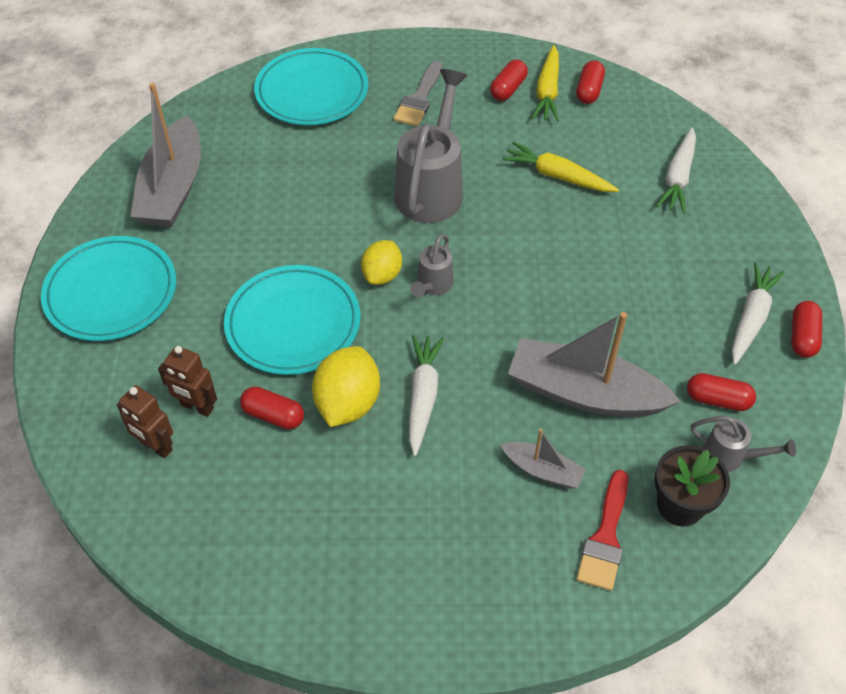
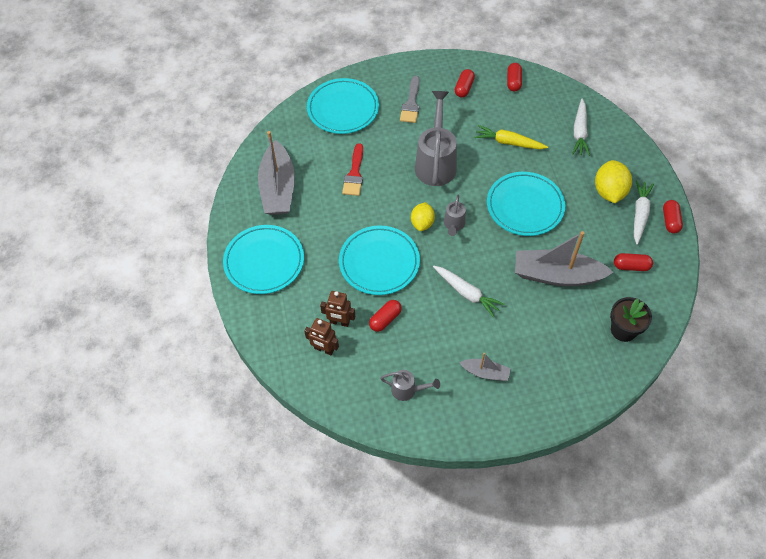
camera: 10 degrees left, 5 degrees up
(273, 415) = (385, 319): red capsule -> red capsule turned 60 degrees counterclockwise
(348, 403) = (425, 305): yellow lemon -> yellow lemon (609, 192)
(423, 396) = (467, 293): white carrot -> white carrot turned 135 degrees clockwise
(542, 470) = (545, 324): grey boat -> grey boat (485, 372)
(547, 91) = (488, 86): yellow carrot -> none
(558, 275) = (525, 206): none -> turquoise plate
(605, 537) = (587, 355): red brush -> red brush (354, 174)
(729, 456) = (644, 298): grey watering can -> grey watering can (407, 390)

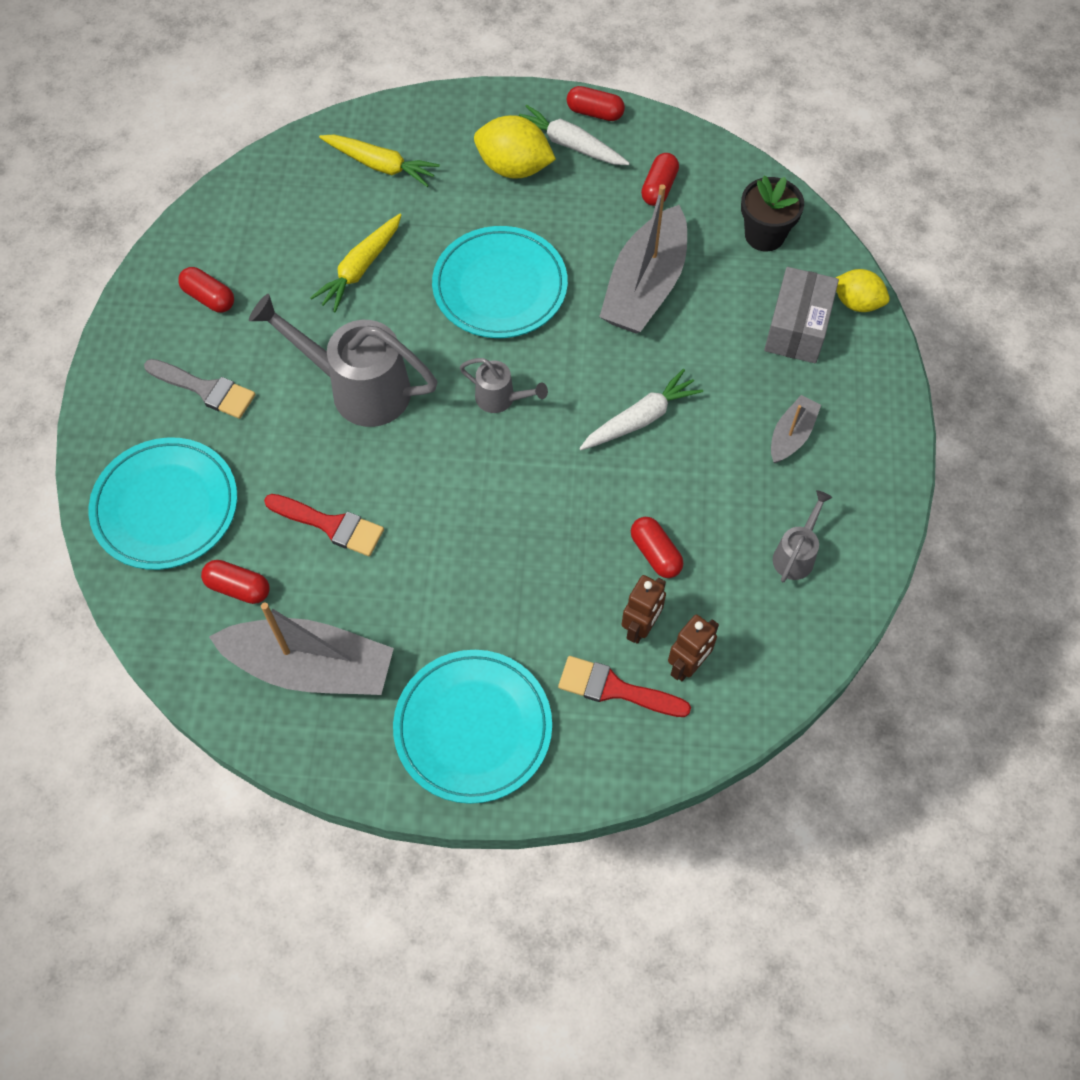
camera: 75 degrees left, 5 degrees up
(301, 318) = (615, 689): none -> red brush
(379, 262) = (538, 533): turquoise plate -> none
(422, 223) = (480, 445): yellow lemon -> yellow lemon (856, 302)
(513, 82) = (230, 221): red capsule -> red capsule (238, 587)
(562, 361) = (797, 328): none -> grey box
(579, 132) = (381, 165): white carrot -> yellow carrot

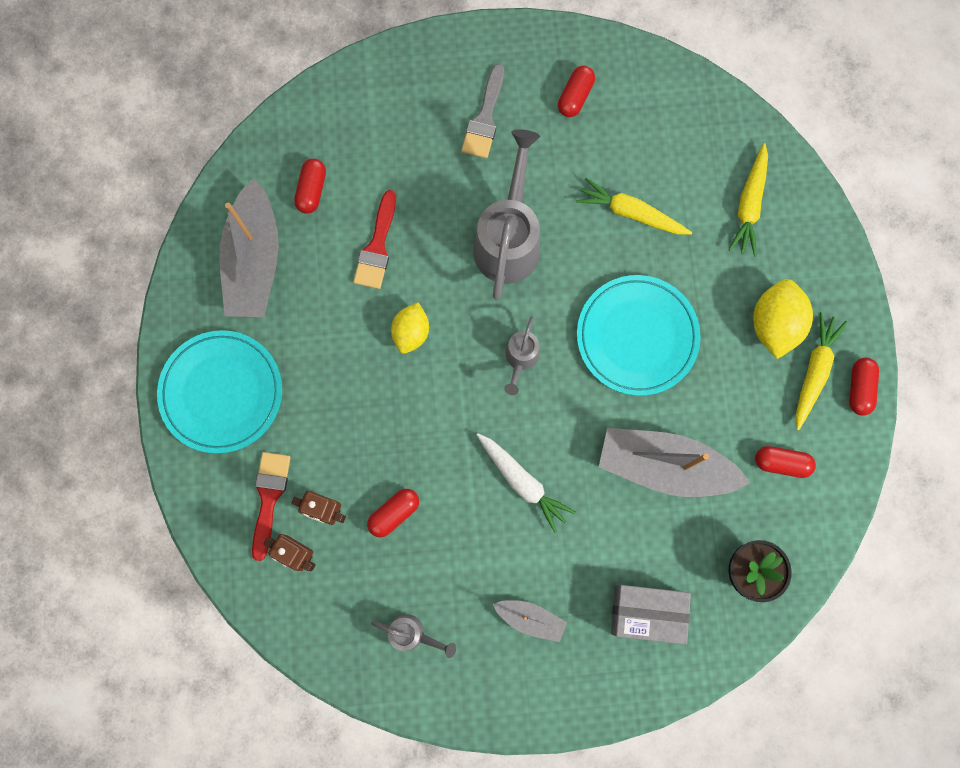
camera: 80 degrees right, 15 degrees up
(166, 507) = (372, 117): turquoise plate -> none
(570, 144) = (814, 371): white carrot -> yellow carrot
(856, 302) = (687, 667): yellow lemon -> yellow lemon (411, 332)

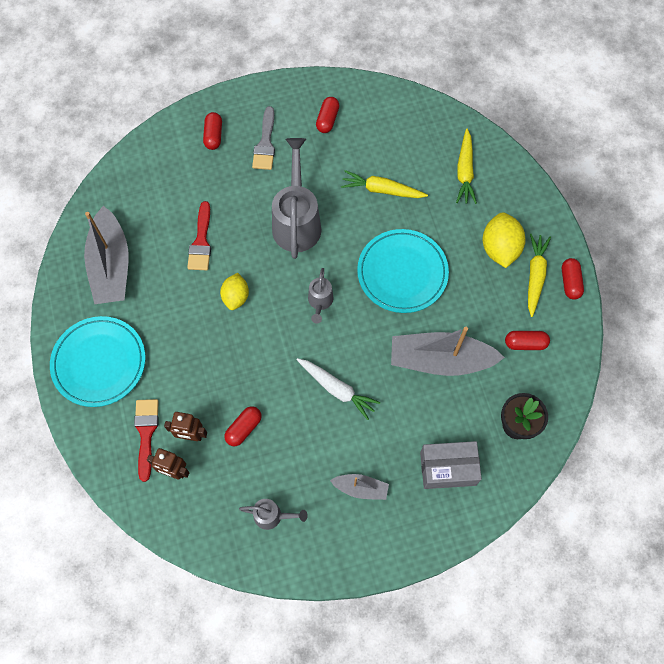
camera: 10 degrees left, 10 degrees down
(312, 190) = (147, 211): red capsule -> red capsule (213, 136)

